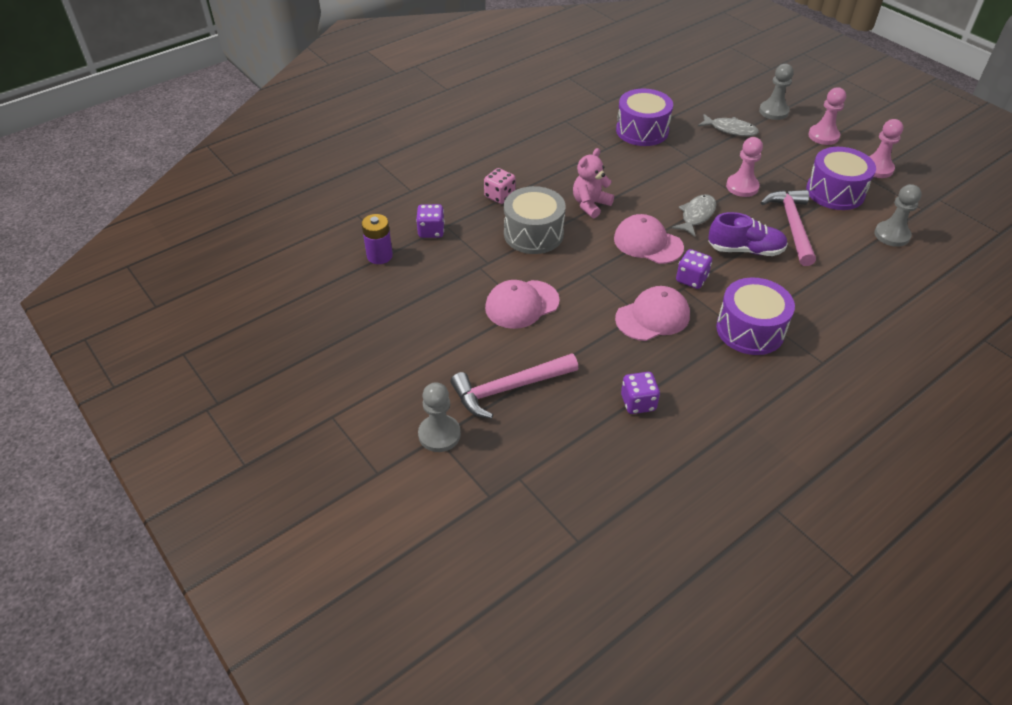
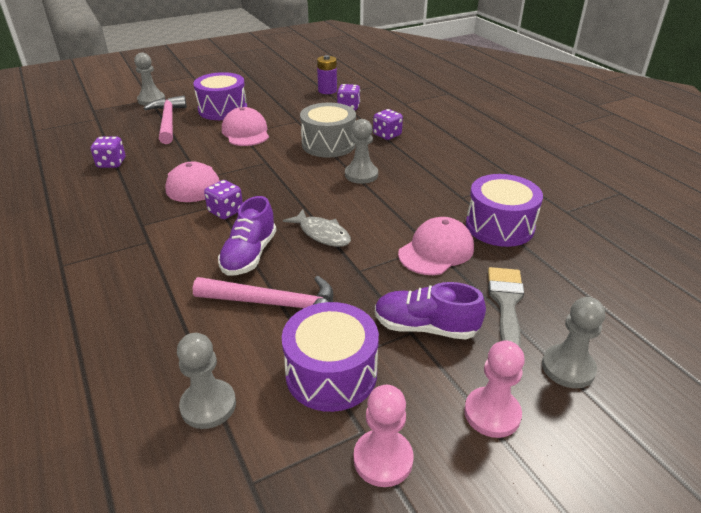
camera: 100 degrees right, 10 degrees down
(499, 196) = (387, 135): pink dice -> purple dice
(590, 205) = (361, 175): pink teddy bear -> grey pawn
(648, 243) = (290, 196): pink cap -> pink cap (436, 251)
(730, 130) = (506, 303): grey fish -> grey brush
(742, 187) = (367, 281): pink pawn -> none
(750, 330) = (137, 230): purple drum -> purple drum (223, 110)
(773, 159) = (425, 327): none -> purple shoe

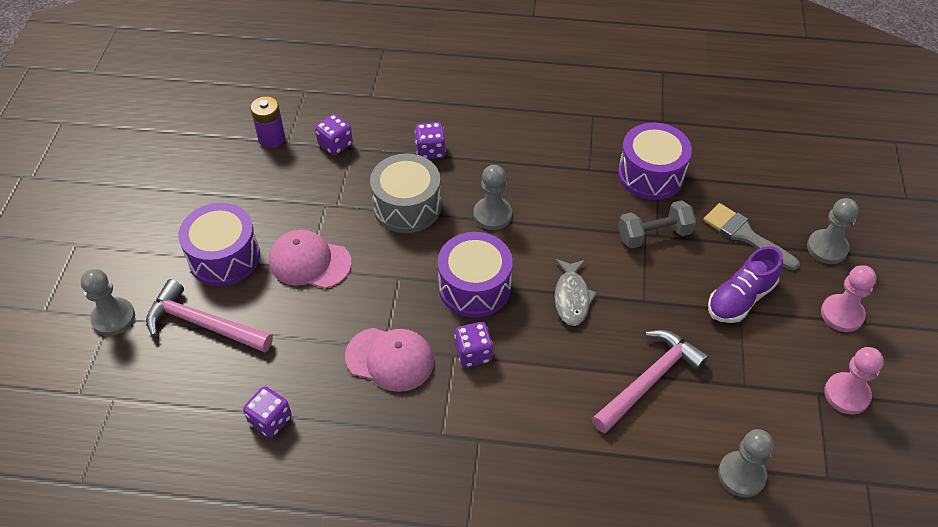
camera: 55 degrees left, 15 degrees up
(249, 255) = (565, 366): purple shoe -> none
(322, 234) = (572, 297): grey fish -> grey fish turned 105 degrees clockwise
(331, 373) = (753, 382): purple drum -> purple drum (474, 287)
(436, 251) = (654, 235): pink cap -> grey dumbbell

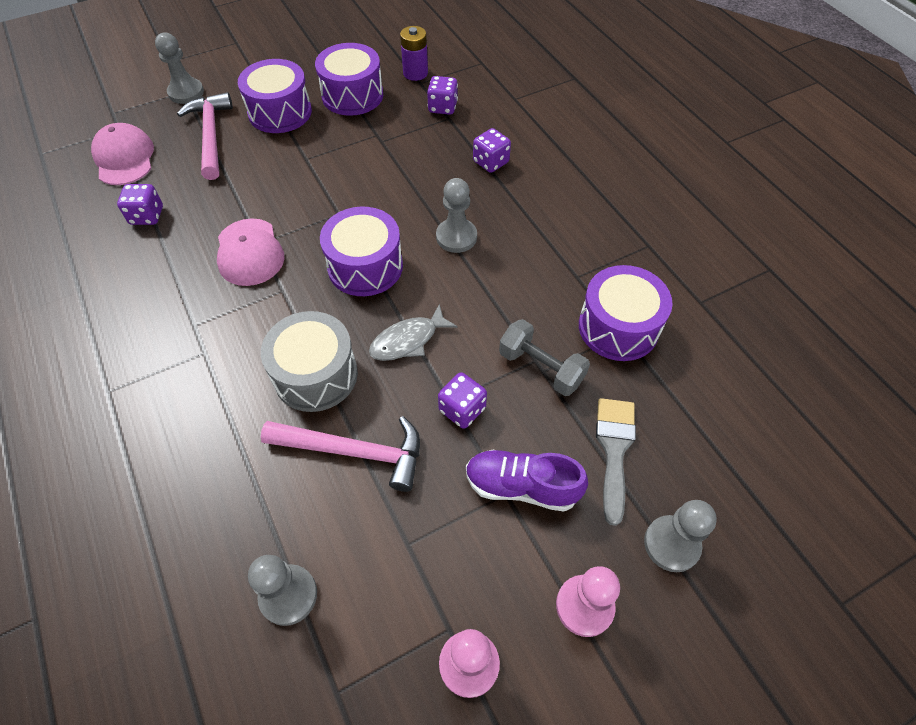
camera: 55 degrees right, 5 degrees up
(256, 195) = (352, 95): none -> purple drum
(309, 262) = (311, 157): pink cap -> pink cap (124, 158)
(407, 206) = (416, 180): grey drum -> grey drum (315, 374)
(473, 353) = (292, 302): purple dice -> purple dice (462, 409)

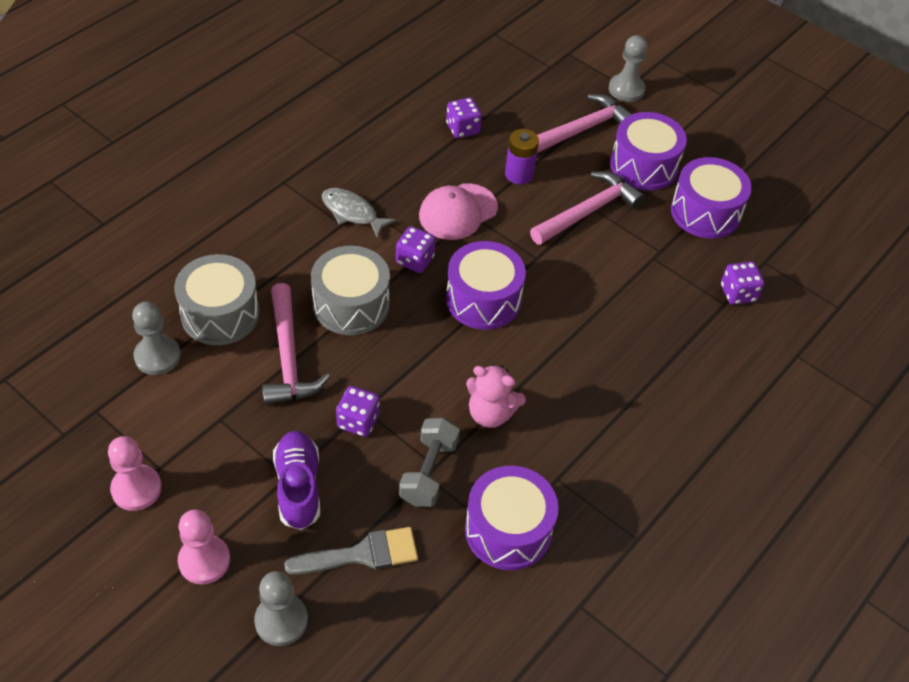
camera: 65 degrees right, 5 degrees down
(124, 158) = (519, 86): pink cap -> none
(261, 507) = (220, 314): none -> grey drum
(307, 163) = (588, 211): none -> pink hammer
(408, 340) = (414, 358): grey fish -> grey fish (352, 212)
(415, 73) = (777, 253): purple battery -> purple battery (519, 174)
(456, 237) = (556, 359): grey pawn -> none
(491, 162) = (679, 360): purple dice -> purple dice (415, 260)
(494, 301) = (490, 413): none -> pink teddy bear

